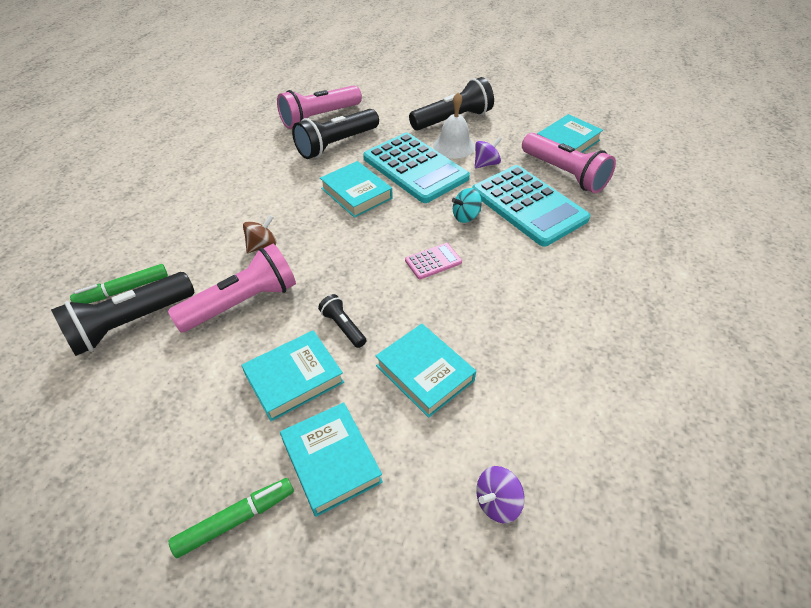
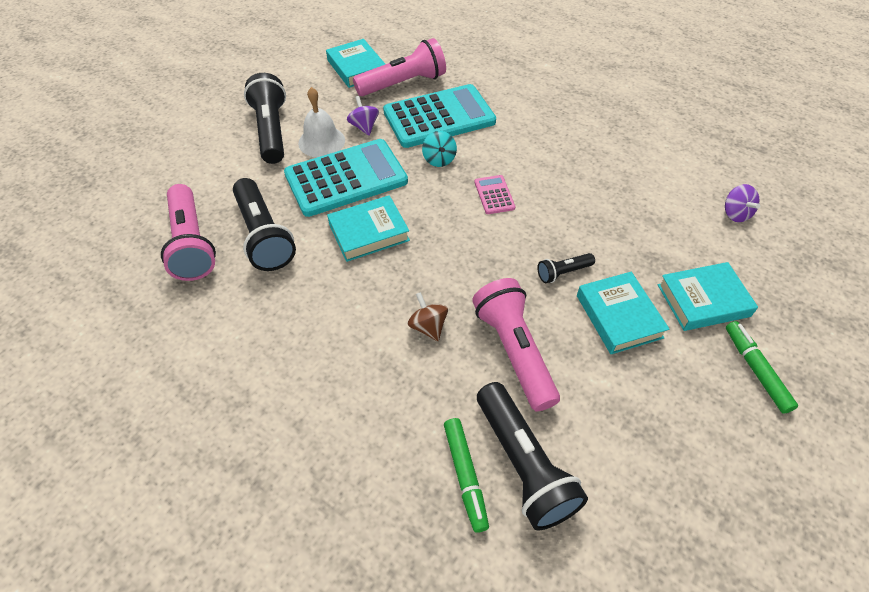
camera: 75 degrees left, 5 degrees up
(425, 373) = (622, 227): turquoise book -> none

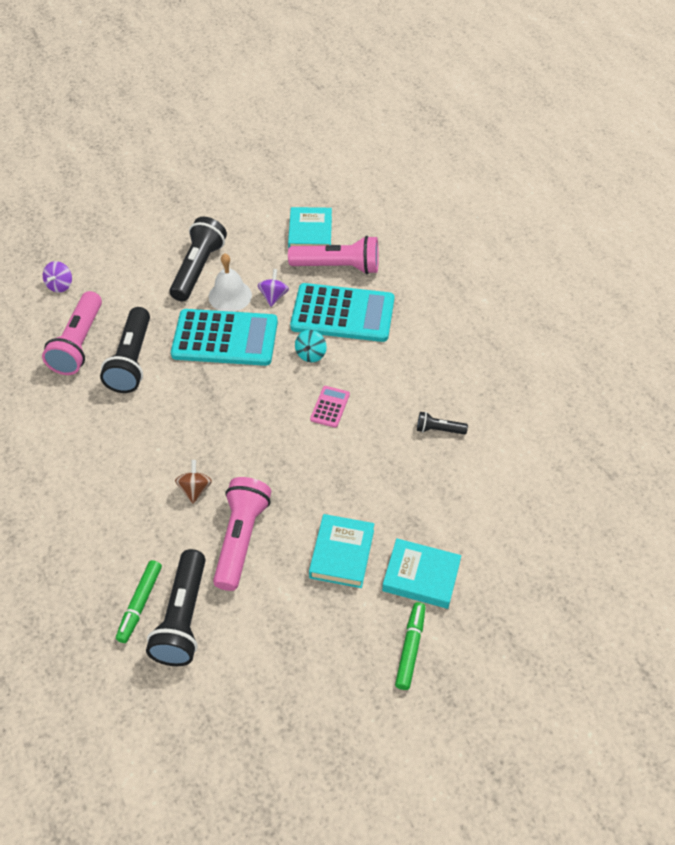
camera: 30 degrees right, 0 degrees up
(369, 232) = (208, 394): turquoise book -> none
(563, 273) = (329, 498): black flashlight -> black flashlight (438, 430)
(735, 214) = (522, 520): purple spinning top -> purple spinning top (60, 285)

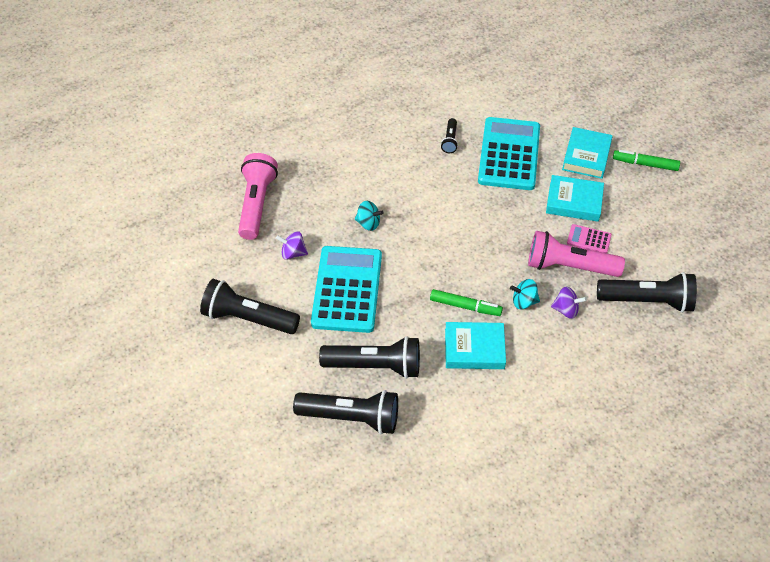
camera: 90 degrees left, 0 degrees up
(60, 285) = (262, 449): purple spinning top -> purple spinning top (566, 310)
(79, 344) = (351, 417): pink flashlight -> black flashlight
(140, 604) = (640, 332): green marker -> green marker (465, 306)
(195, 489) = (524, 301): brown spinning top -> turquoise spinning top
(230, 296) = (290, 288): white bell -> none
(310, 234) = (207, 226): turquoise book -> turquoise book (474, 349)
(330, 407) = (429, 209): pink calculator -> pink calculator (589, 239)
(342, 313) = (319, 200): turquoise calculator -> turquoise calculator (509, 154)

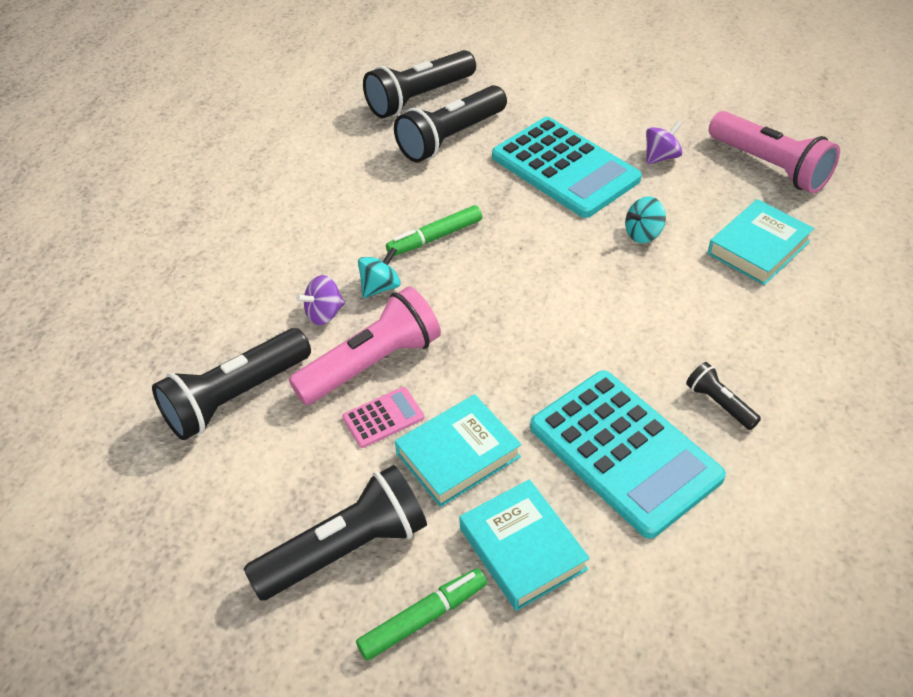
camera: 135 degrees right, 5 degrees down
(248, 318) = (606, 92): black flashlight -> black flashlight (346, 548)
(474, 349) = (379, 211): turquoise book -> turquoise book (758, 248)

